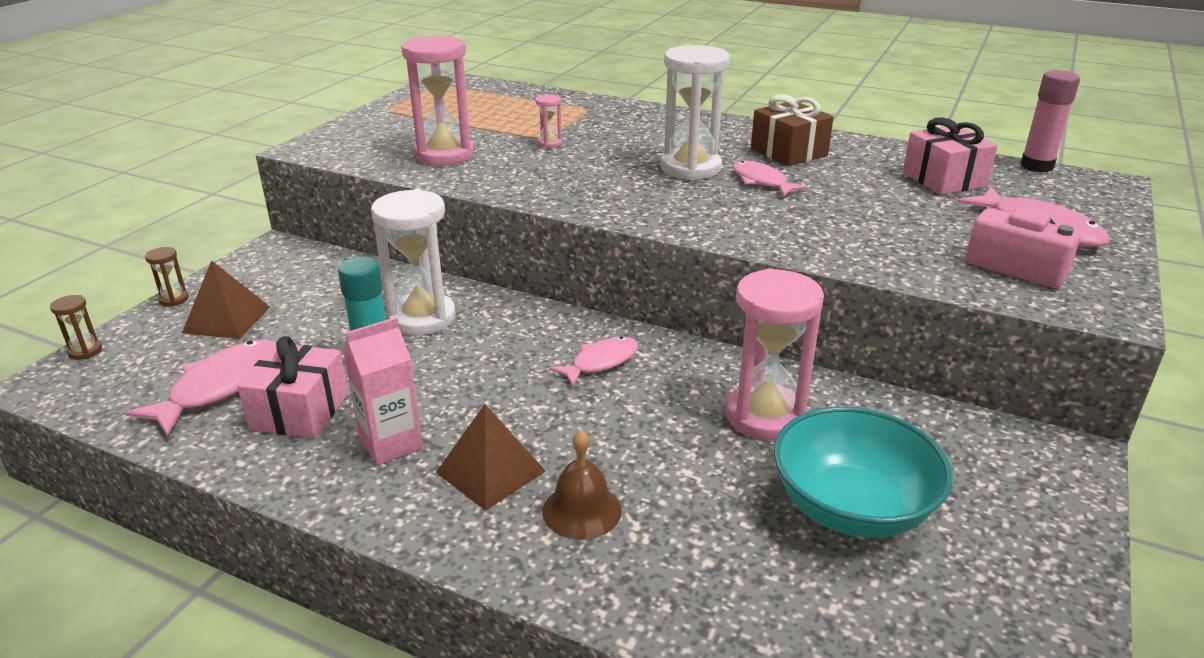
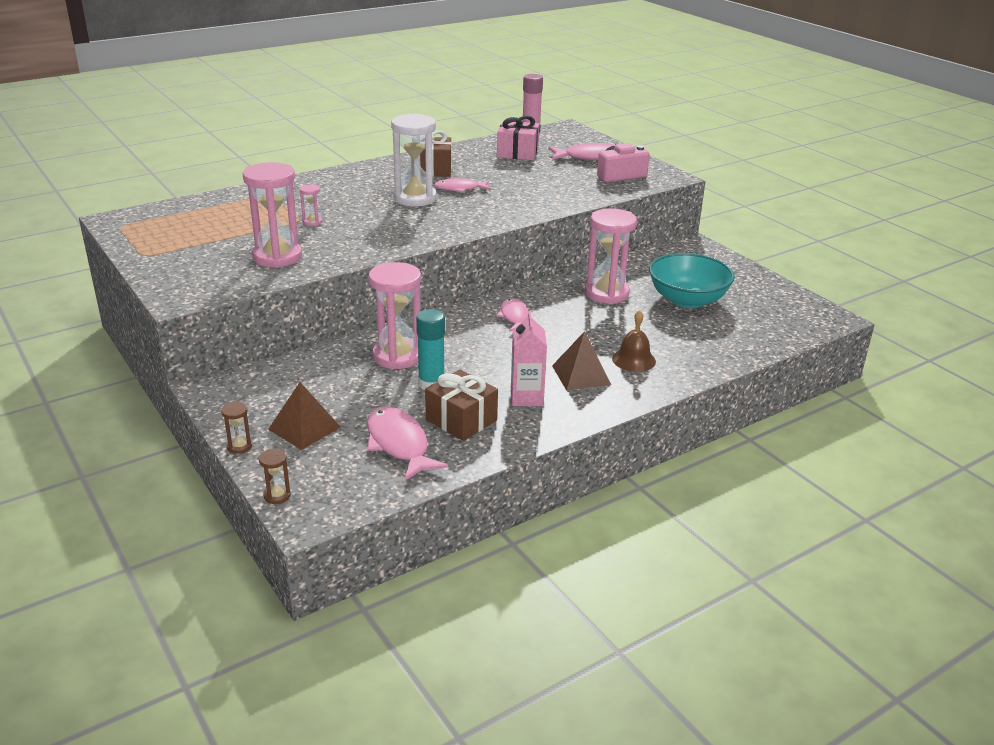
camera: 60 degrees left, 0 degrees up
(300, 411) = (461, 420): pink gift -> brown gift
(422, 318) = (397, 356): white hourglass -> pink hourglass

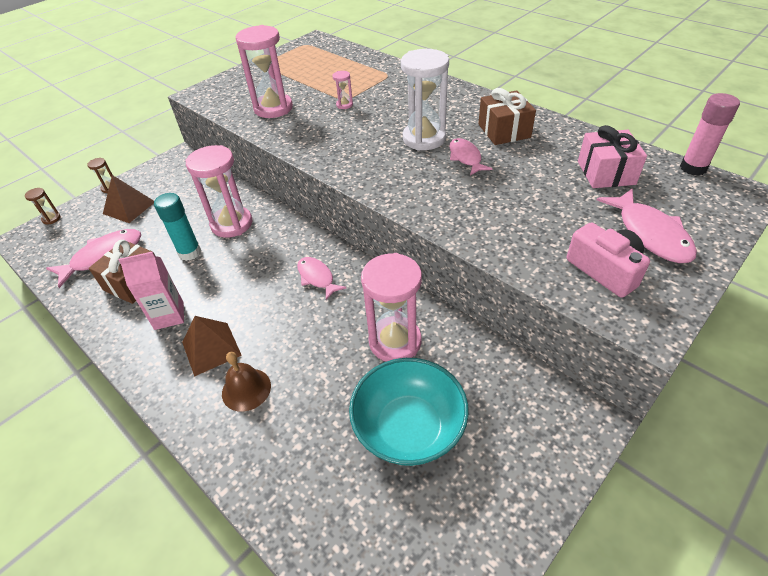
camera: 80 degrees right, 15 degrees up
(514, 317) = (317, 277): pink fish -> pink fish turned 105 degrees counterclockwise

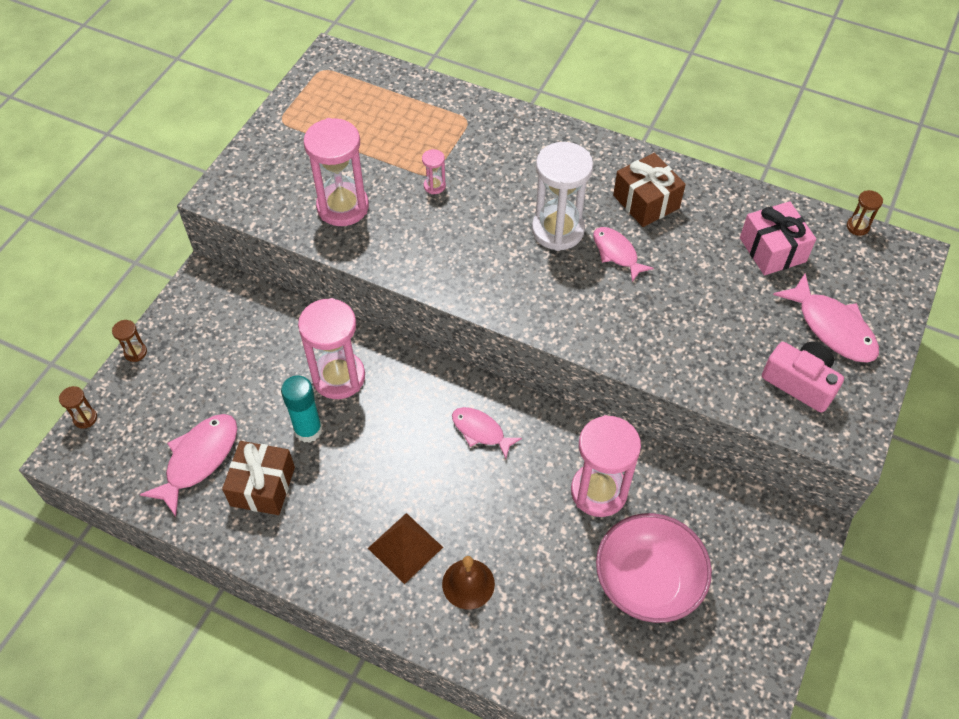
camera: 20 degrees left, 10 degrees up
(129, 207) = (184, 378): brown pyramid -> none
(169, 316) = (333, 520): pink carton -> none
(409, 428) = (647, 581): turquoise bowl -> pink bowl
(693, 168) = (857, 227): pink glue stick -> brown hourglass

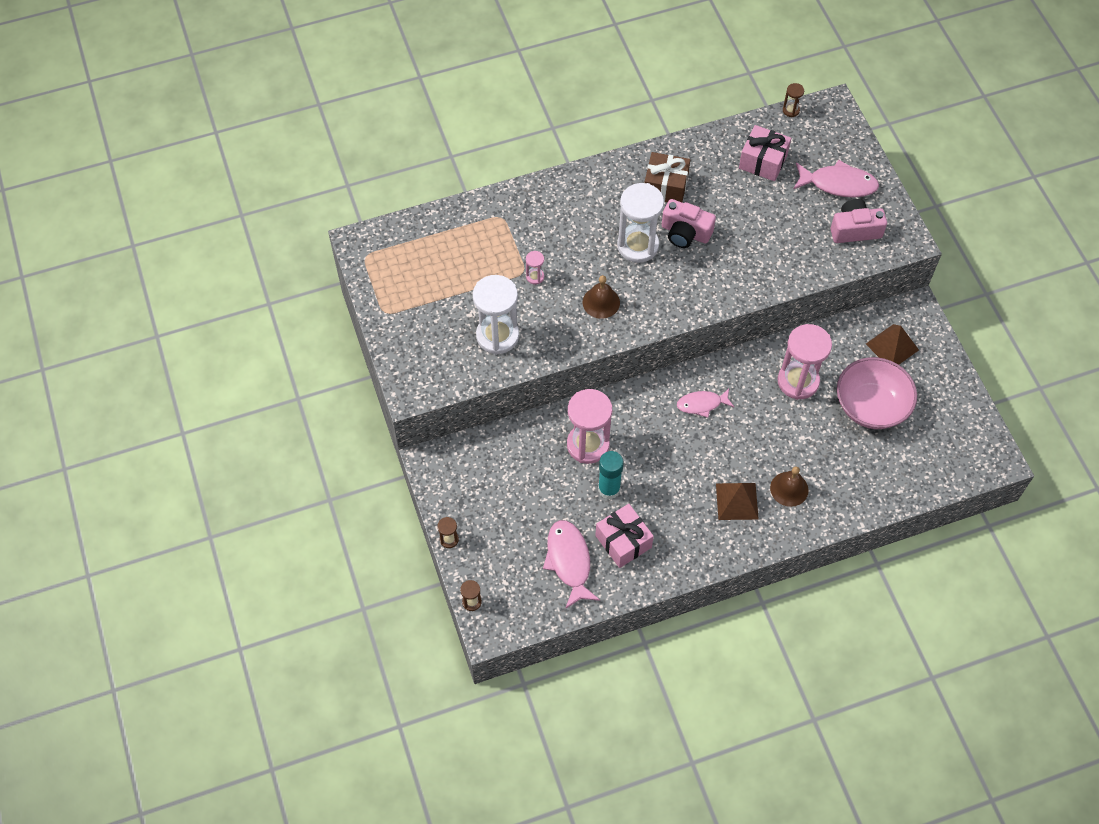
camera: 45 degrees left, 5 degrees up
(262, 486) = (623, 541): brown gift -> pink gift
(343, 207) = (497, 336): pink hourglass -> white hourglass
(464, 250) = (601, 302): none -> brown bell
(616, 253) = (685, 233): pink fish -> pink camera
(739, 544) = (892, 346): none -> brown pyramid

